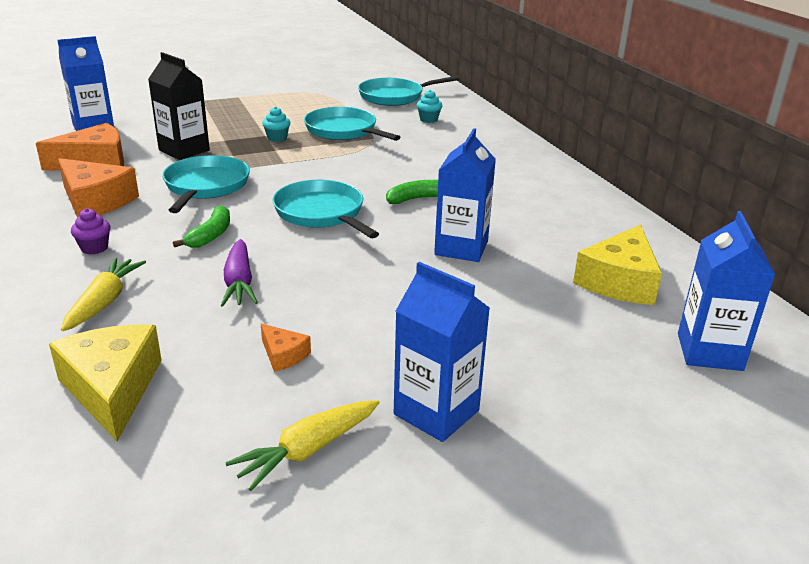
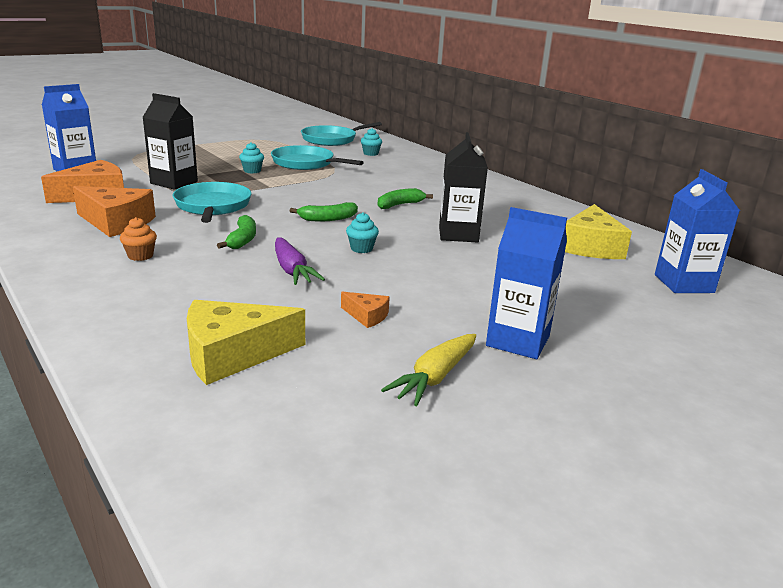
camera: 15 degrees left, 5 degrees down
(94, 248) = (140, 256): purple cupcake -> orange cupcake
(104, 302) = (179, 293): yellow carrot -> none
(112, 389) = (232, 354): yellow cheese -> yellow cheese turned 75 degrees counterclockwise
(321, 213) = (328, 219): turquoise pan -> green banana
(334, 259) = (361, 249): none -> turquoise cupcake
(461, 248) = (458, 234): blue carton -> black carton

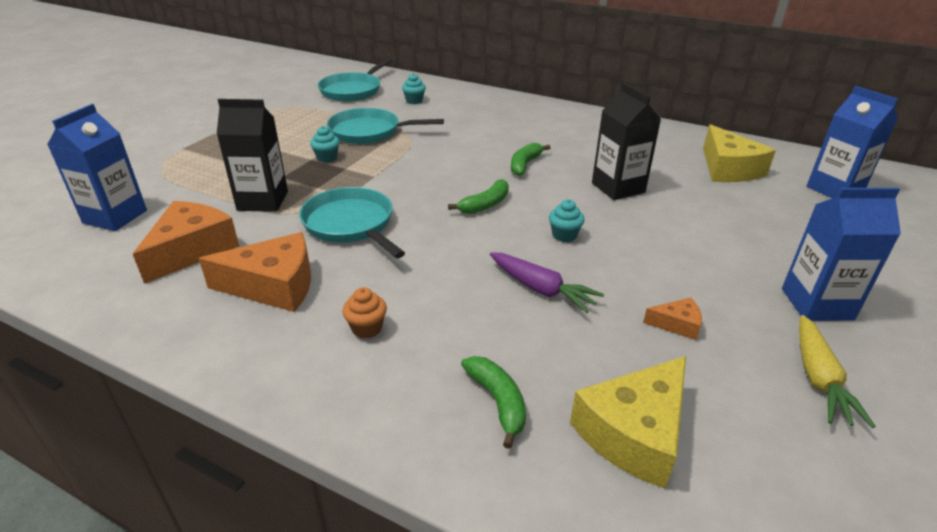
camera: 25 degrees left, 10 degrees up
(242, 240) = (442, 263): green banana -> green banana (498, 402)

